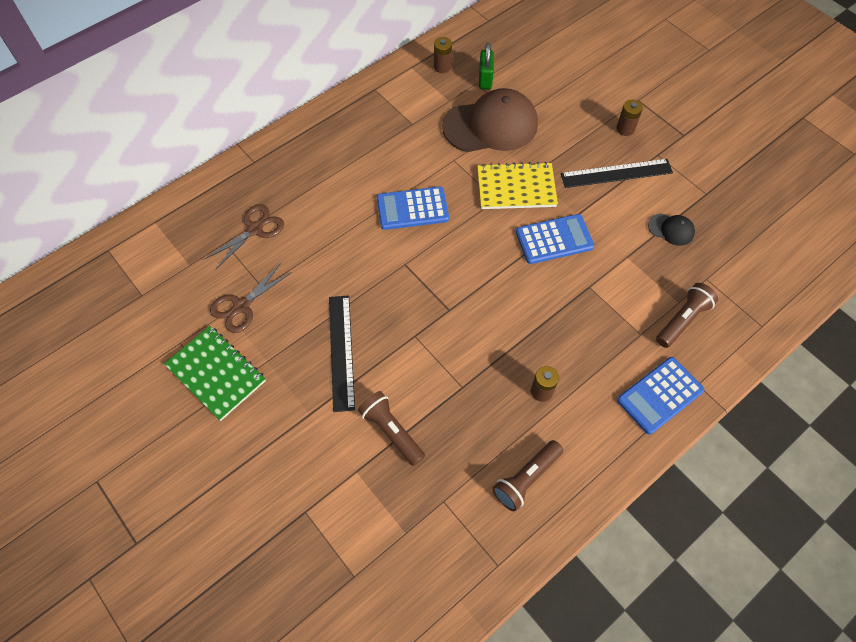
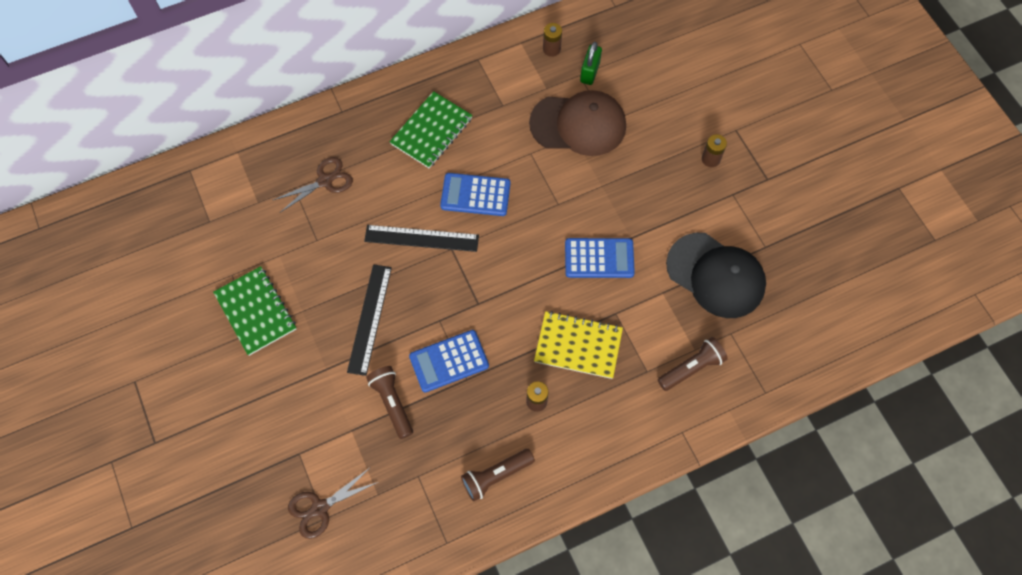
camera: 15 degrees right, 5 degrees up
(241, 306) = (294, 253): brown scissors -> brown scissors (320, 508)
(350, 161) = (431, 131): none -> green notebook
(516, 188) = (581, 196): yellow notebook -> yellow notebook (578, 345)
(616, 173) = (684, 204): black ruler -> black ruler (421, 238)
(660, 395) = (643, 433): blue calculator -> blue calculator (449, 361)
(671, 229) = (716, 275): black cap -> black cap, size x2.26

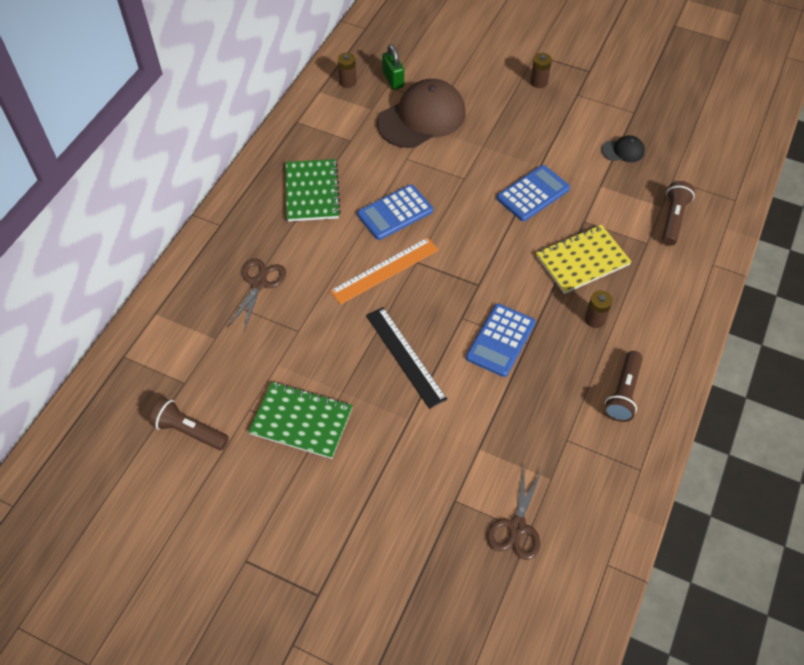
camera: 40 degrees left, 10 degrees down
(392, 403) = (489, 403): brown flashlight -> brown flashlight (189, 431)
(421, 238) = (385, 270): black ruler -> orange ruler
(716, 275) = (623, 151): black cap -> black cap, size x0.44

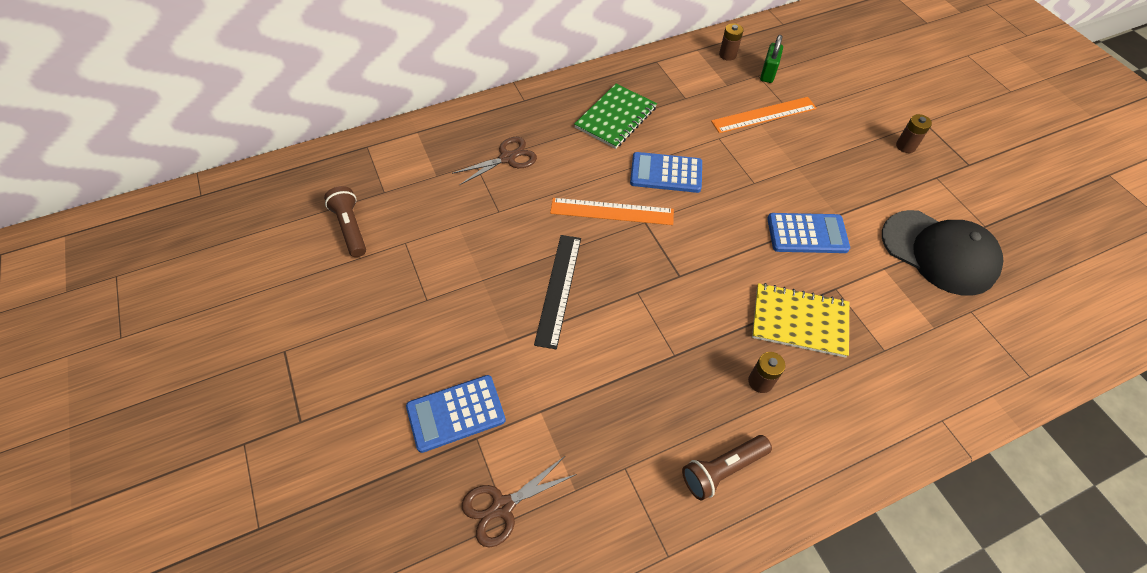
camera: 40 degrees right, 0 degrees up
(301, 421) = (430, 279): green notebook -> none
(422, 118) = (764, 115): brown cap -> orange ruler
(500, 340) = (652, 335): blue calculator -> blue calculator (456, 413)
(623, 151) = (939, 252): black cap -> black cap, size x2.26
(673, 219) = (936, 347): brown flashlight -> none

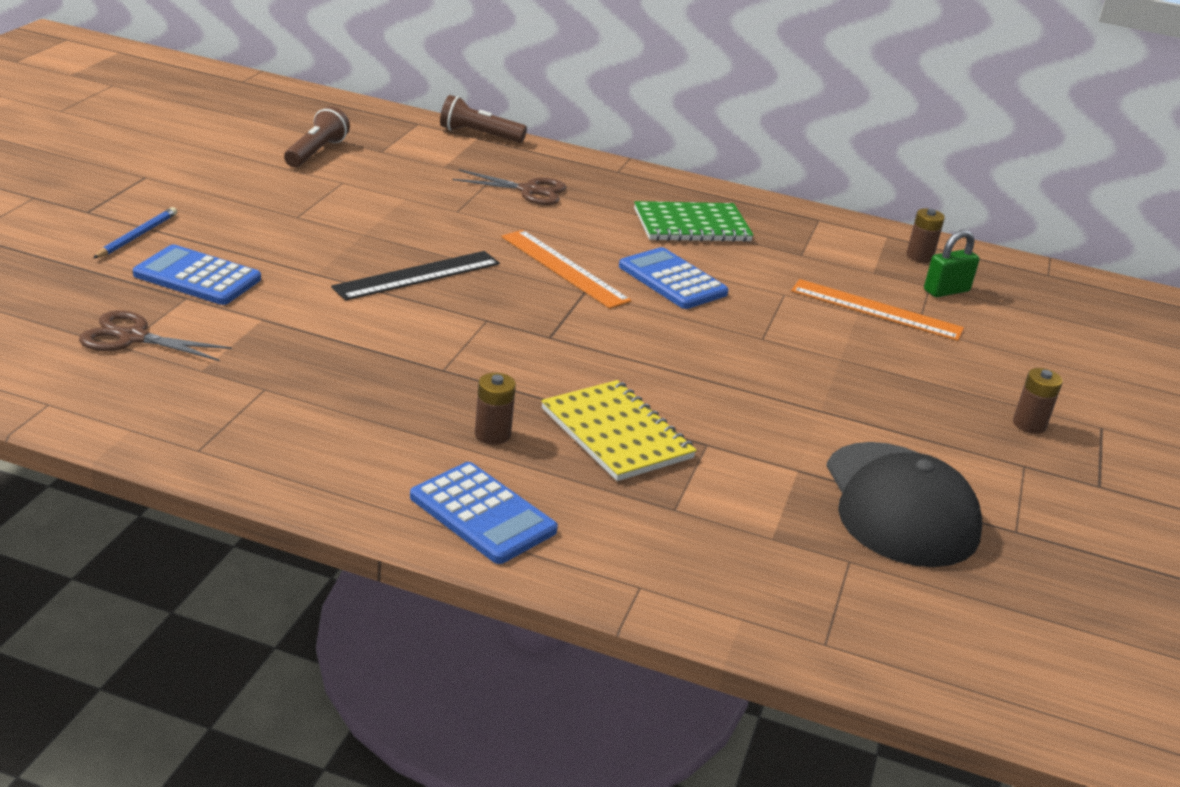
camera: 40 degrees right, 25 degrees down
(366, 413) = (137, 236): none -> blue pencil
(722, 469) = (344, 448): brown flashlight -> brown flashlight (479, 135)
(807, 234) = (752, 397): blue calculator -> blue calculator (482, 514)

